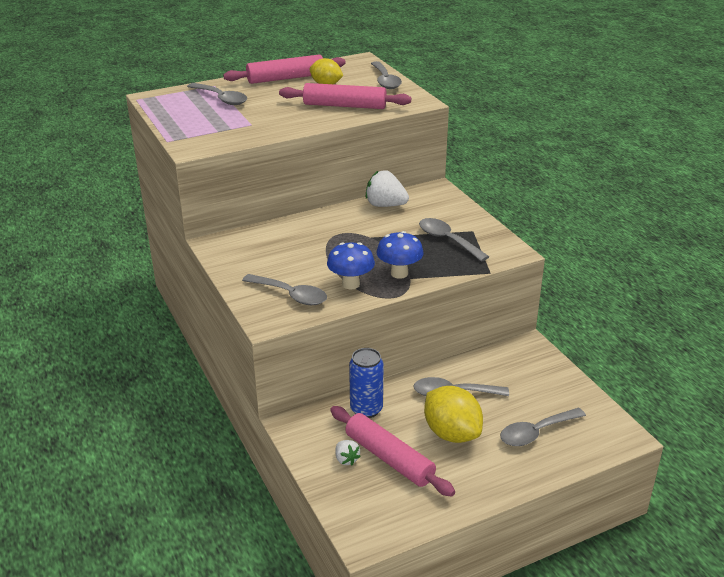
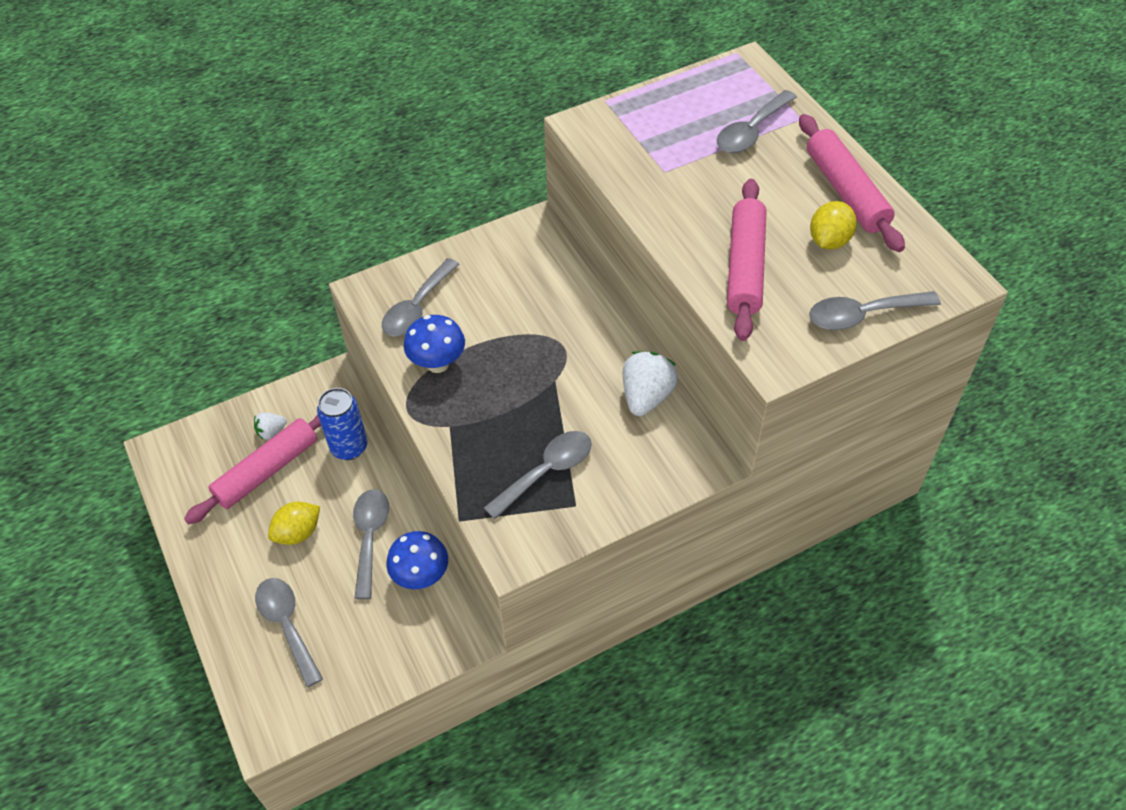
camera: 90 degrees right, 20 degrees up
(399, 273) = (460, 414): blue mushroom -> blue mushroom (421, 576)
(451, 433) = (298, 533): yellow lemon -> yellow lemon, size x0.64

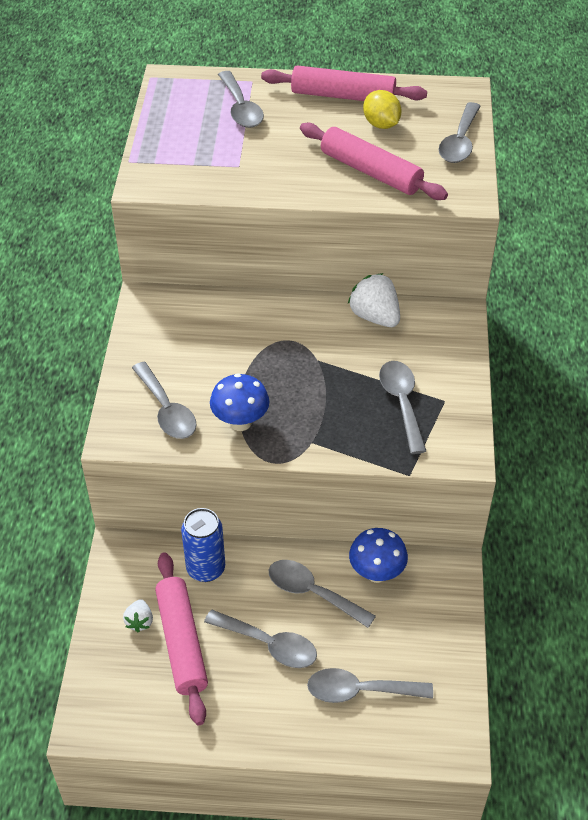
camera: 60 degrees left, 5 degrees down
(298, 533) = (269, 644): yellow lemon -> grey spoon

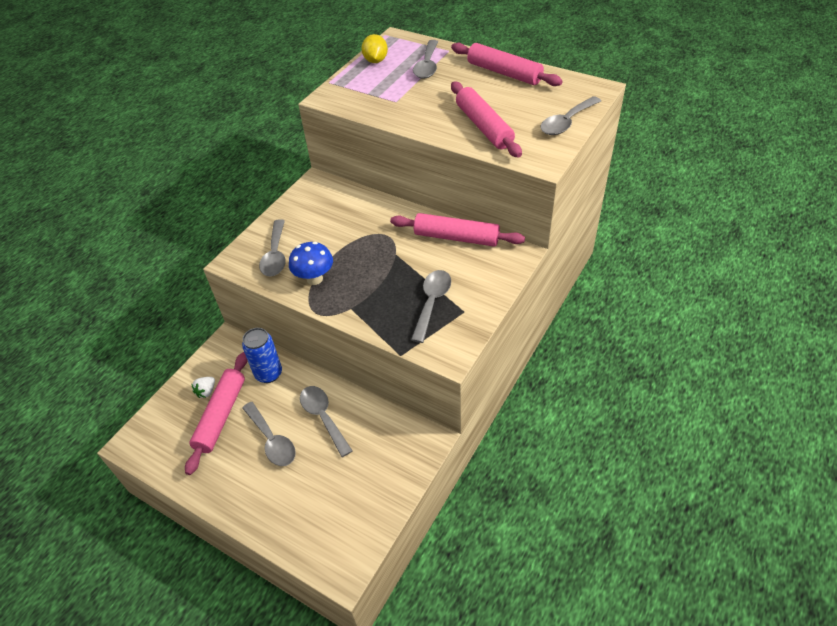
camera: 30 degrees right, 0 degrees up
(360, 691) = (307, 499): grey spoon -> none
(375, 316) = (456, 237): white strawberry -> pink rolling pin
(376, 573) = (374, 421): blue mushroom -> none
(381, 124) = (516, 97): yellow lemon -> yellow lemon (375, 61)

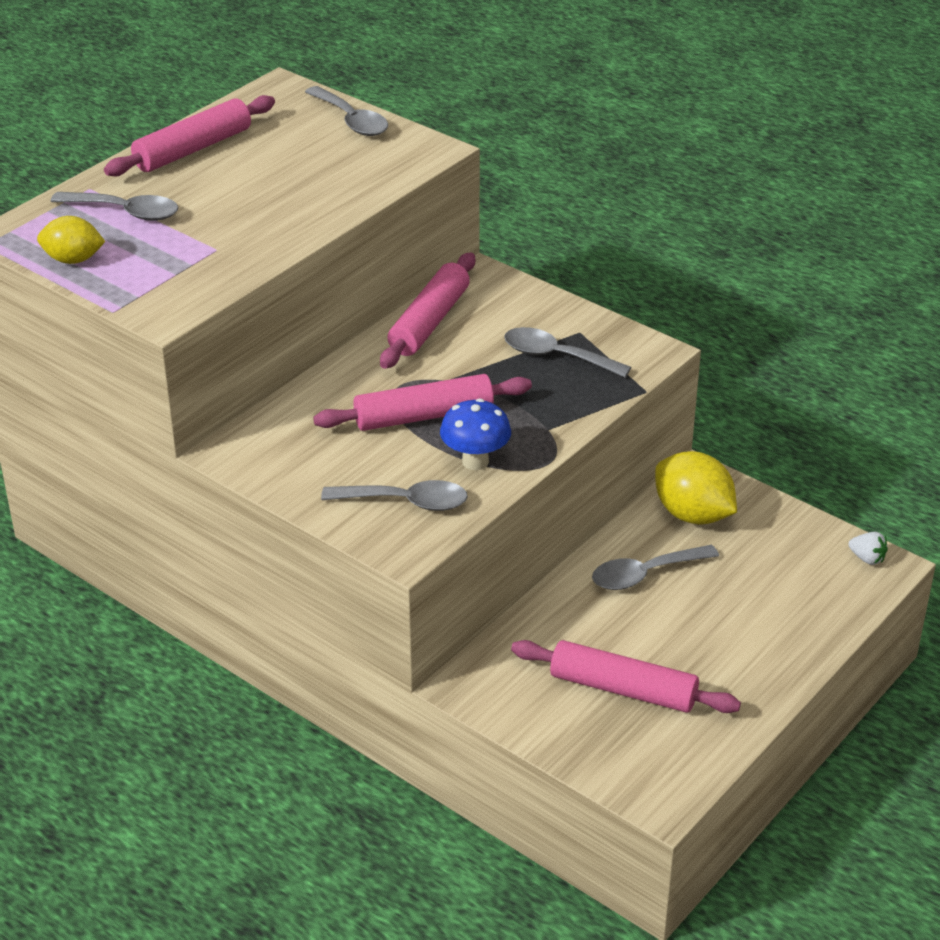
camera: 85 degrees left, 10 degrees down
(206, 391) = (570, 709): white strawberry -> white strawberry (867, 558)
(268, 374) = (548, 633): blue can -> none
(272, 440) = (679, 630): grey spoon -> none
(386, 439) = (693, 514): none -> yellow lemon
(484, 126) = (329, 182): pink rolling pin -> pink rolling pin (424, 416)

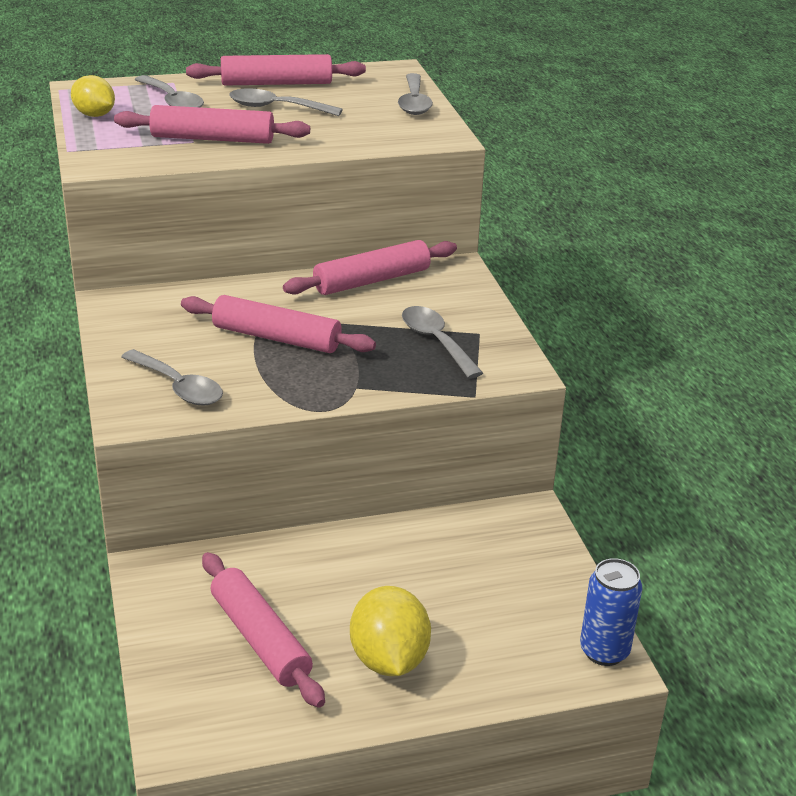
camera: 35 degrees right, 5 degrees down
(230, 238) = (213, 139): none -> pink rolling pin
(475, 461) = (268, 384): blue mushroom -> none
(645, 574) = (391, 562): grey spoon -> grey spoon (276, 108)
(693, 514) = (489, 538): yellow lemon -> yellow lemon (389, 659)
(867, 558) = (604, 651): white strawberry -> blue can

